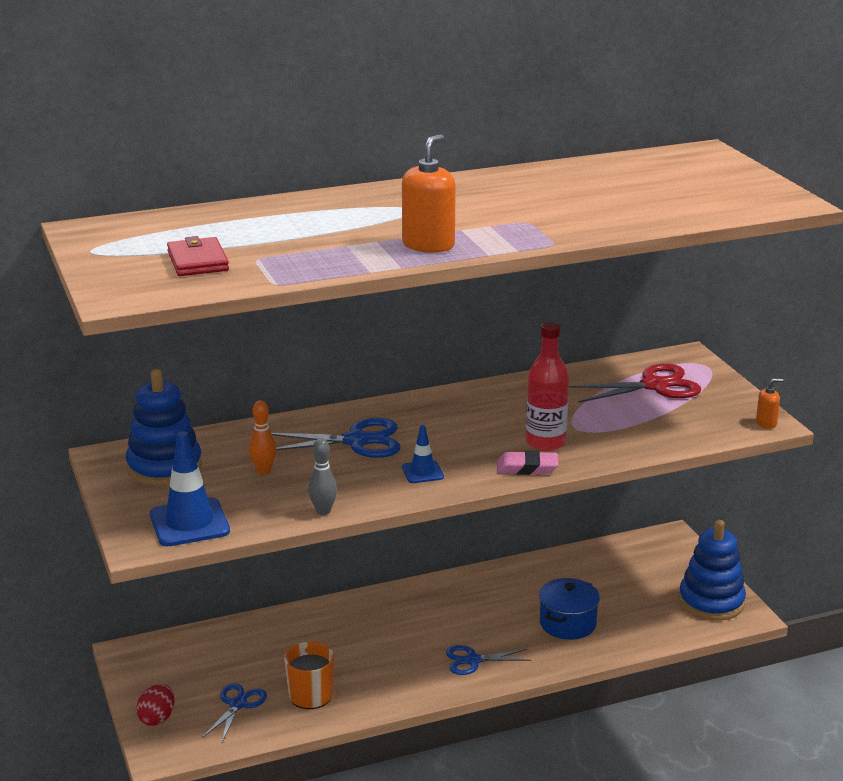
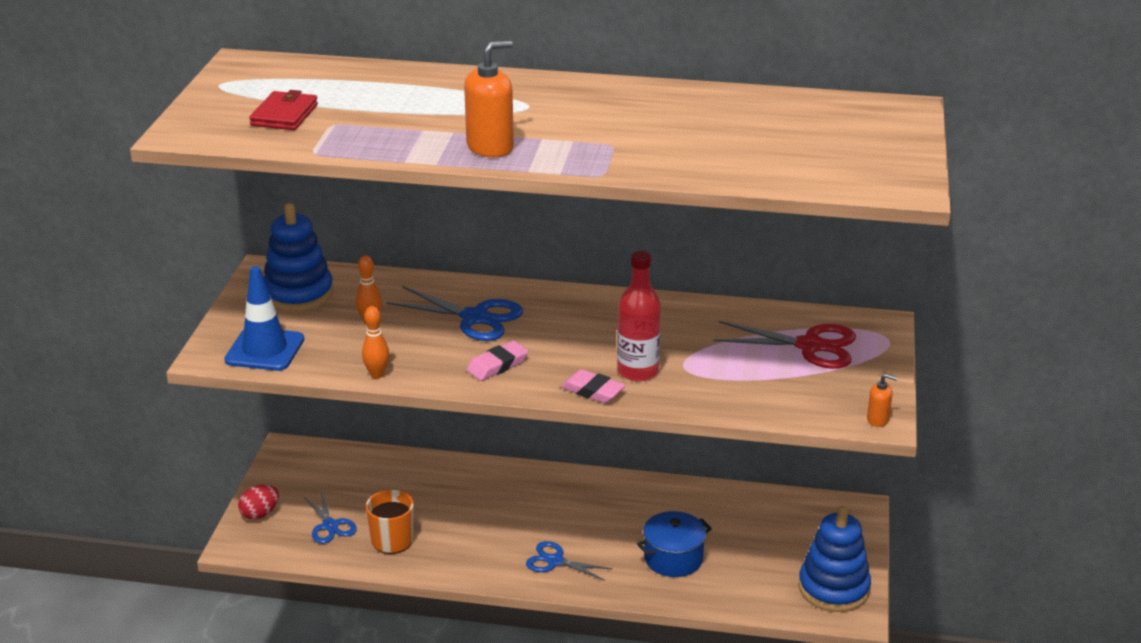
camera: 30 degrees right, 5 degrees up
(238, 704) = (330, 526): blue scissors -> blue scissors turned 105 degrees clockwise
(323, 511) = (377, 374): grey bowling pin -> orange bowling pin
(422, 472) = (497, 365): blue traffic cone -> pink eraser

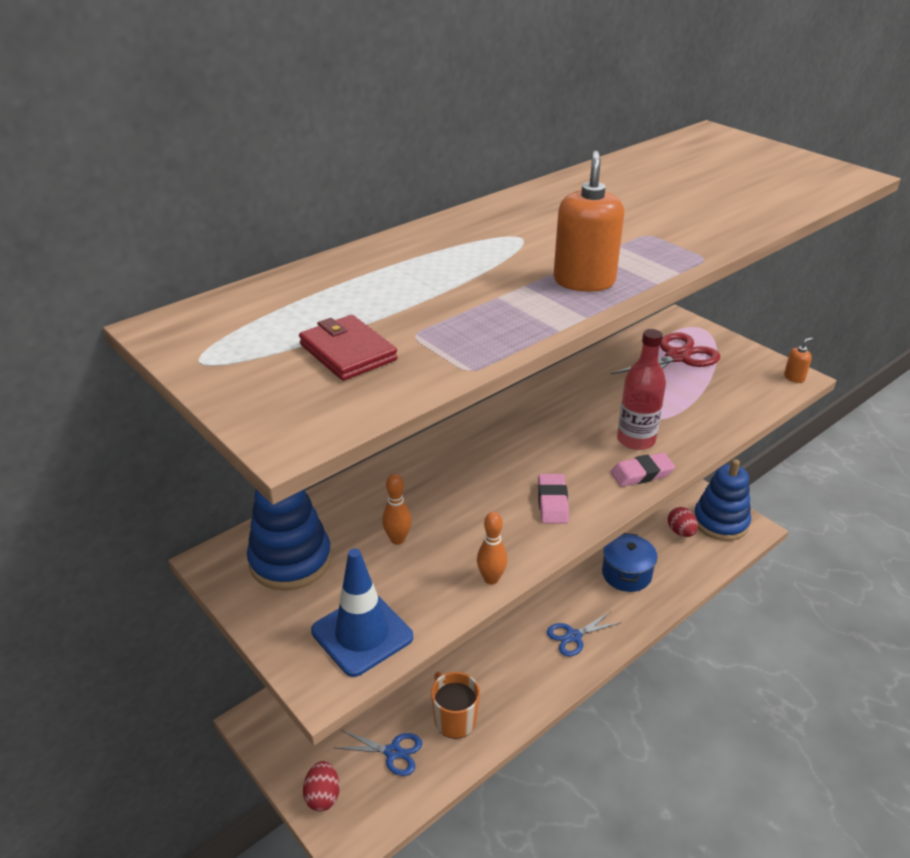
camera: 50 degrees left, 5 degrees up
(475, 318) = (466, 478): blue scissors -> none
(780, 568) = (680, 532): none -> red egg

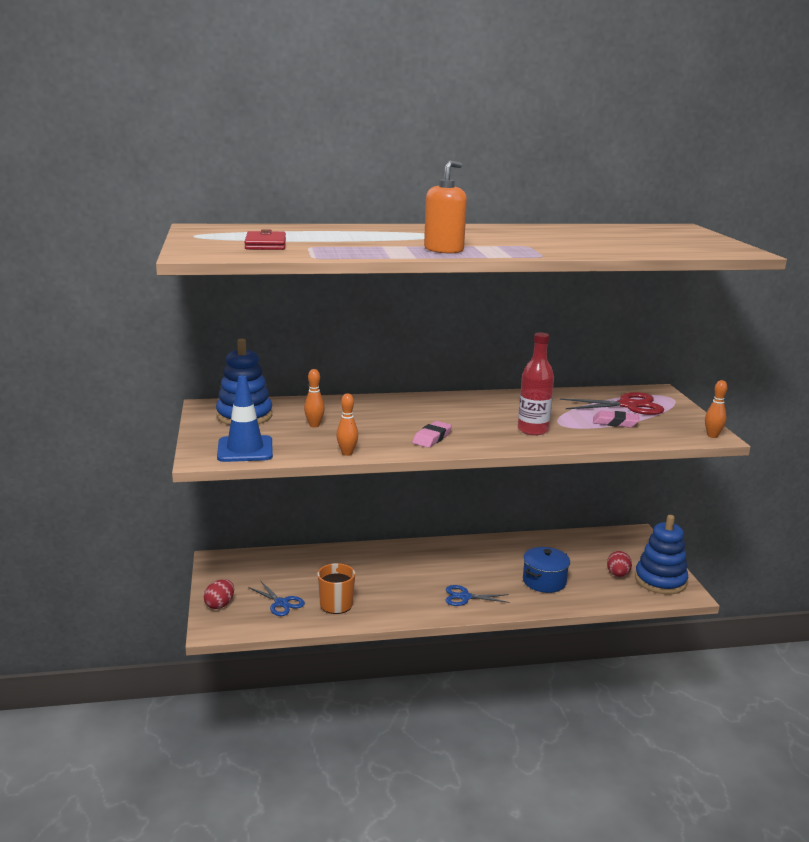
camera: 30 degrees right, 15 degrees down
(641, 474) = (513, 443): pink eraser -> pink eraser (615, 423)
(794, 377) = (712, 436): orange soap dispenser -> orange bowling pin

